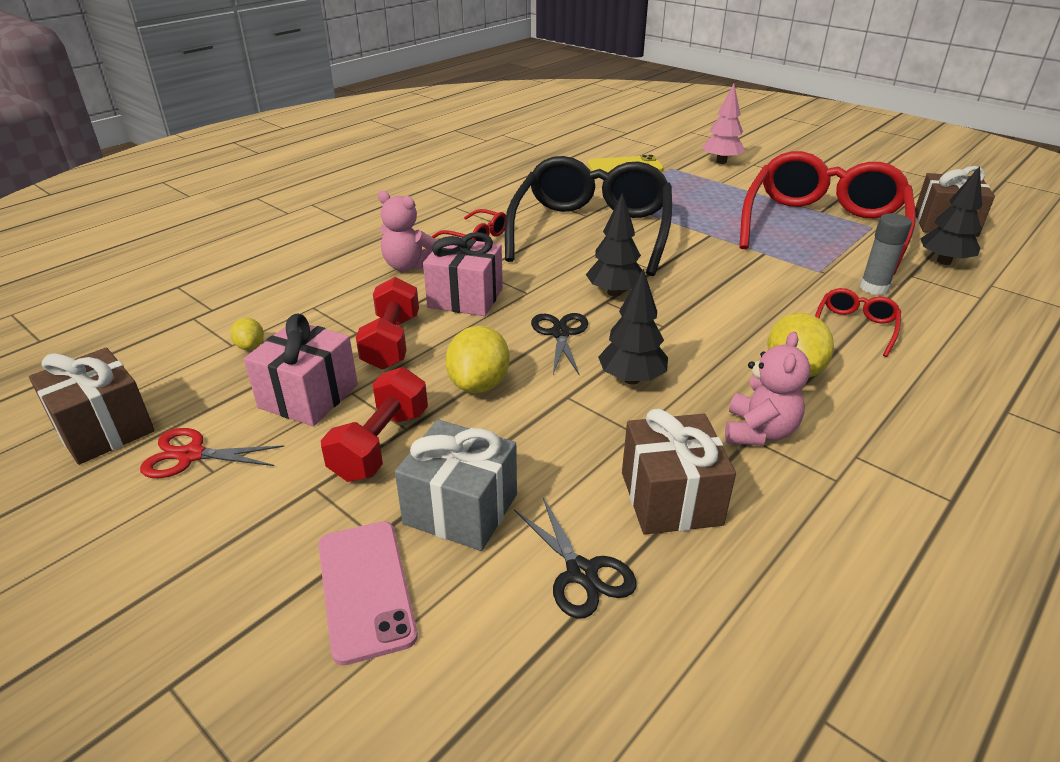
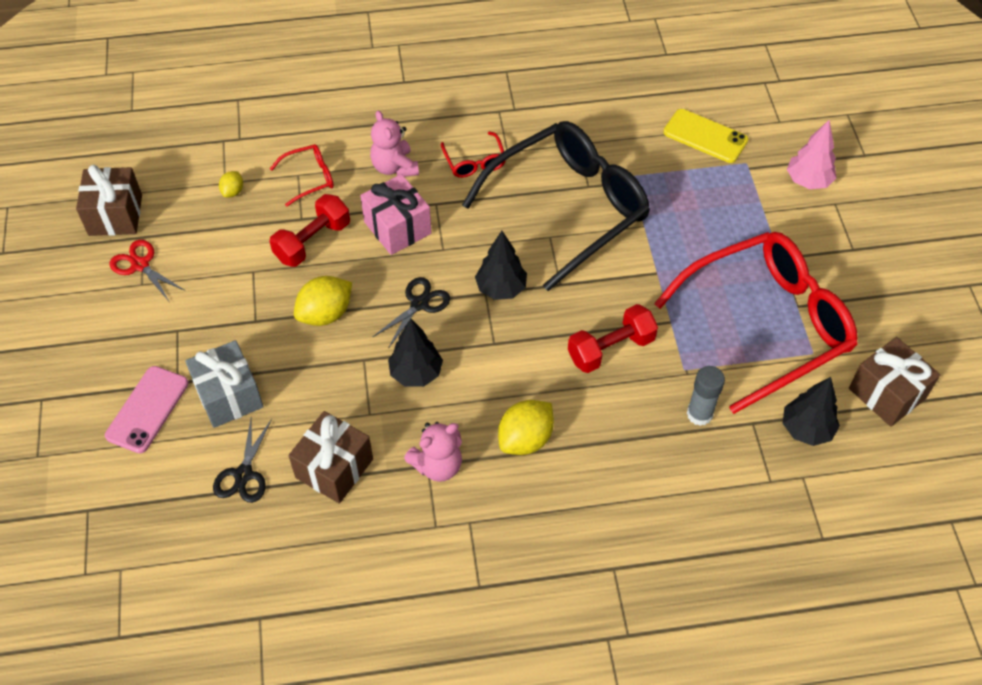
camera: 40 degrees right, 20 degrees up
(308, 396) = (228, 258): pink gift -> none
(380, 444) = (232, 323): red dumbbell -> red dumbbell (610, 349)
(854, 327) = (623, 437): red glasses -> red glasses (309, 178)

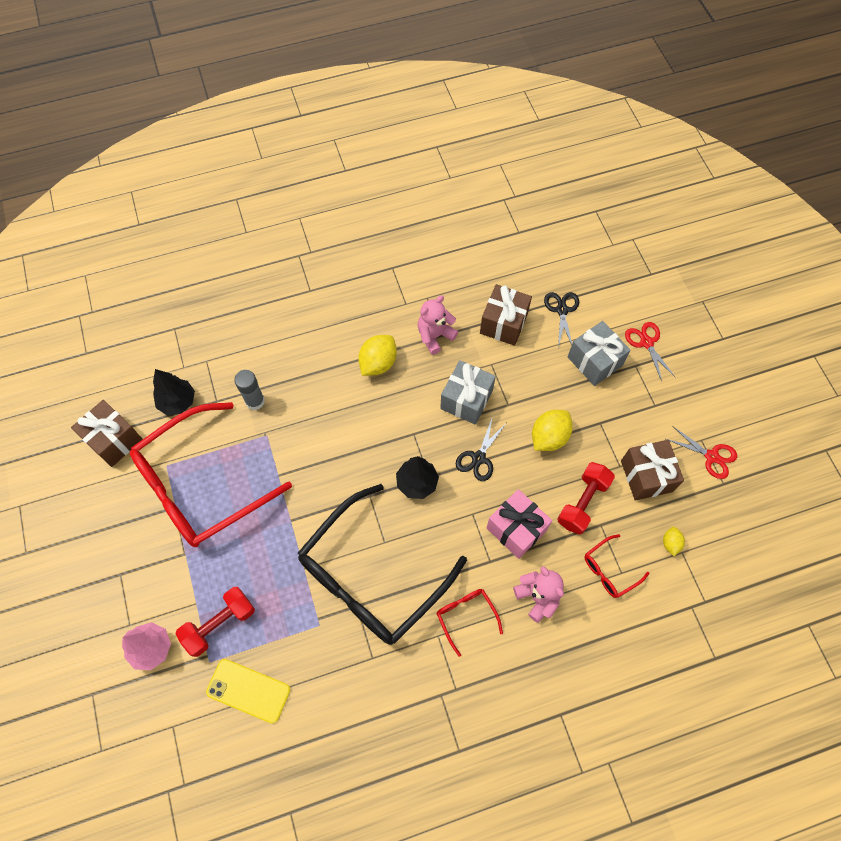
camera: 170 degrees right, 10 degrees up
(115, 215) = (757, 501): brown gift -> brown gift (646, 476)
(147, 409) = (646, 343): pink phone -> red scissors
(416, 373) = (466, 399): black tree -> grey gift
(610, 349) = (323, 443): red dumbbell -> red dumbbell (219, 624)

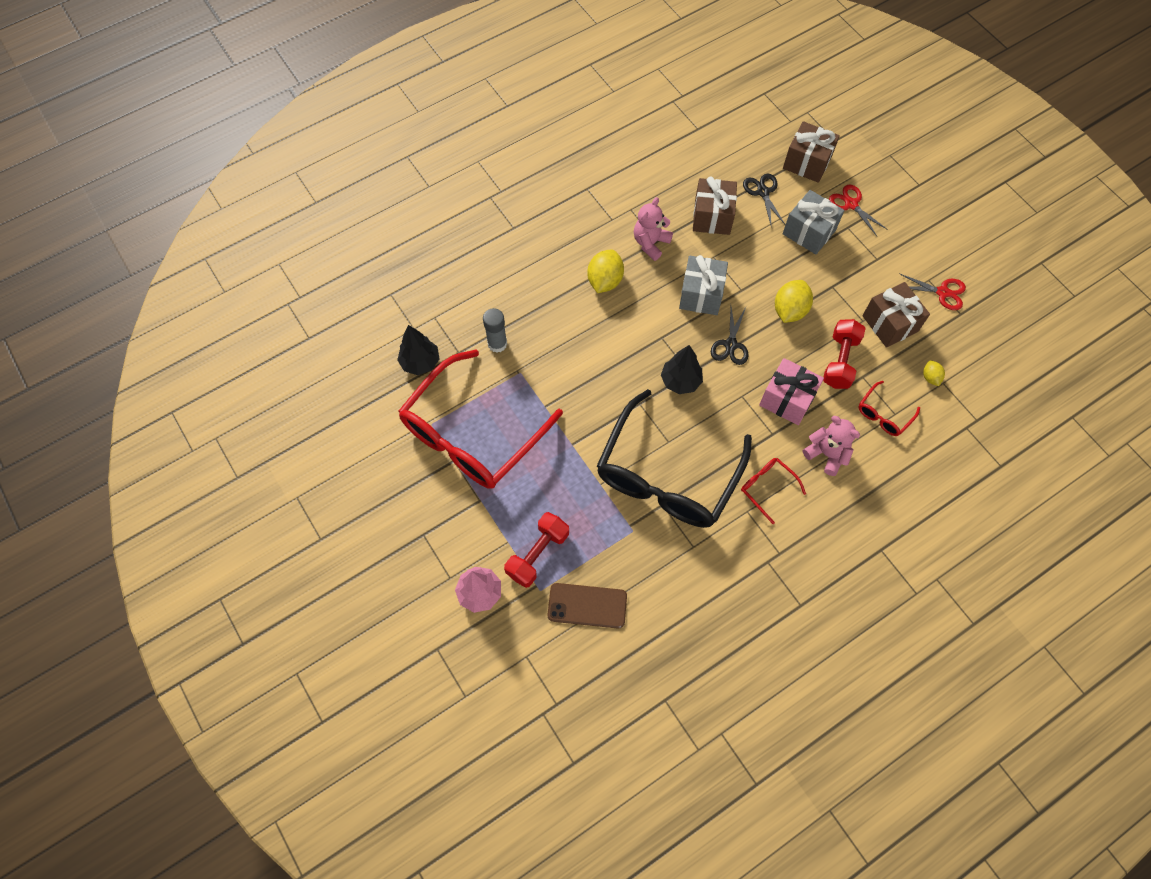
camera: 15 degrees left, 0 degrees up
(114, 440) = (369, 413): brown gift -> brown gift (807, 163)
(248, 690) = (587, 605): yellow phone -> brown phone

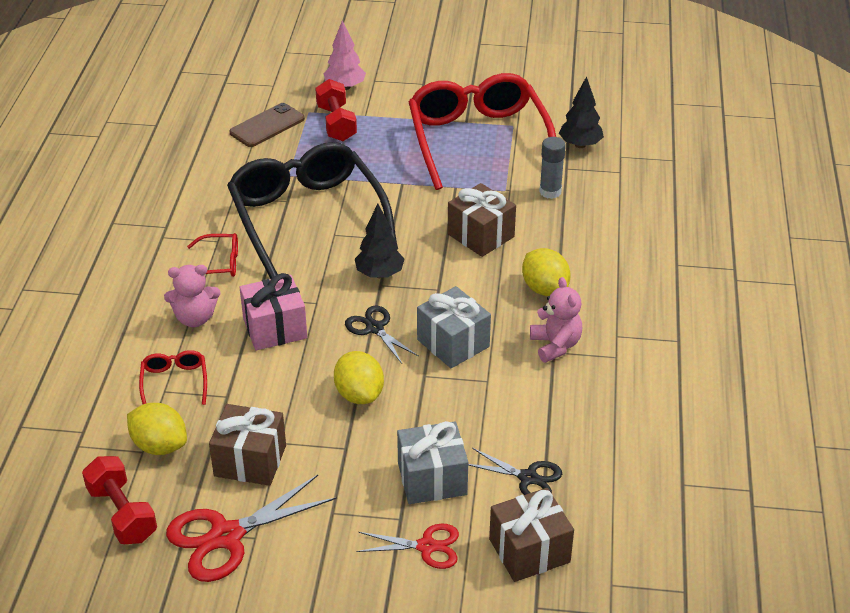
camera: 130 degrees right, 25 degrees down
(712, 217) = (539, 413): brown gift -> brown gift (480, 235)
(839, 361) = (262, 391): red dumbbell -> red dumbbell (122, 513)
(930, 377) = (160, 446): yellow lemon -> yellow lemon, size x1.88
(942, 292) = (227, 536): red scissors -> red scissors, size x1.67

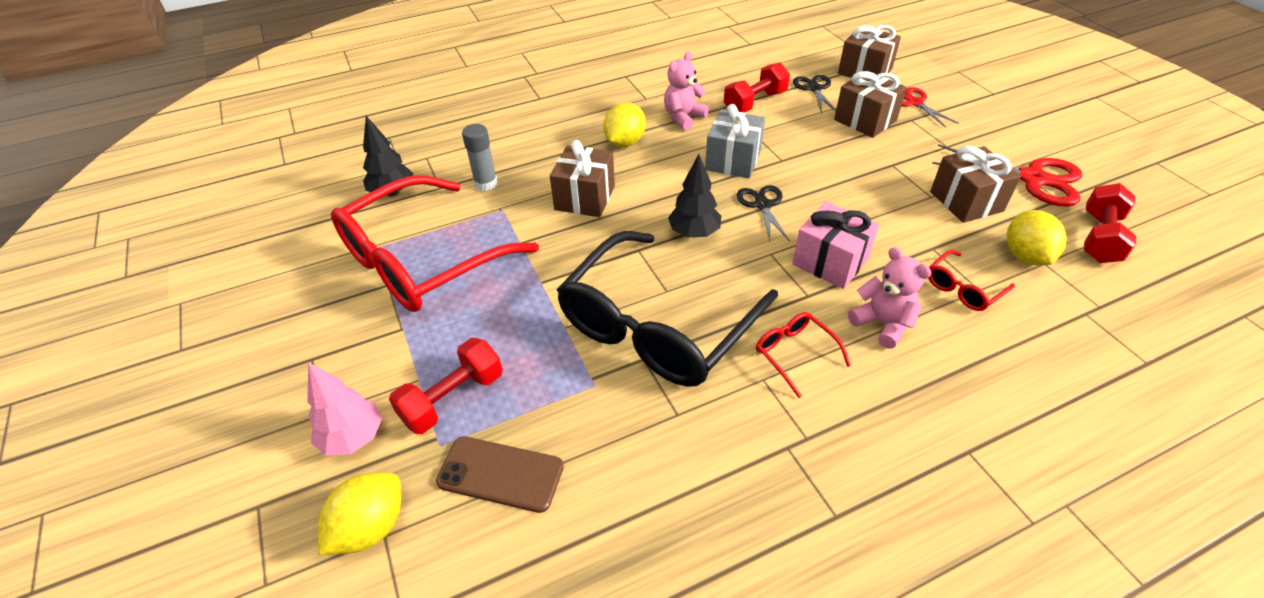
camera: 120 degrees left, 5 degrees up
(359, 394) = (838, 181): yellow lemon -> yellow lemon (370, 527)
(375, 328) = (762, 205): black scissors -> black scissors turned 150 degrees clockwise
(432, 479) = (865, 120): grey gift -> brown gift
(540, 412) = (755, 102): none -> red dumbbell

